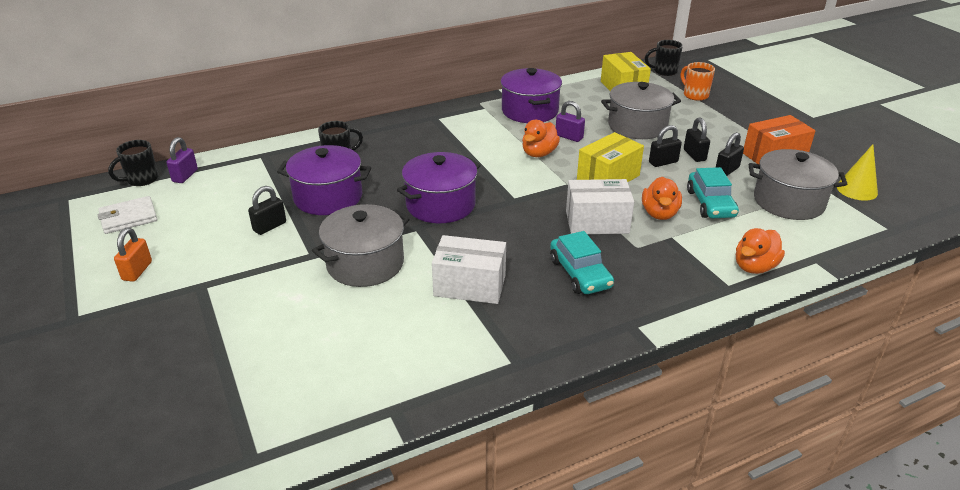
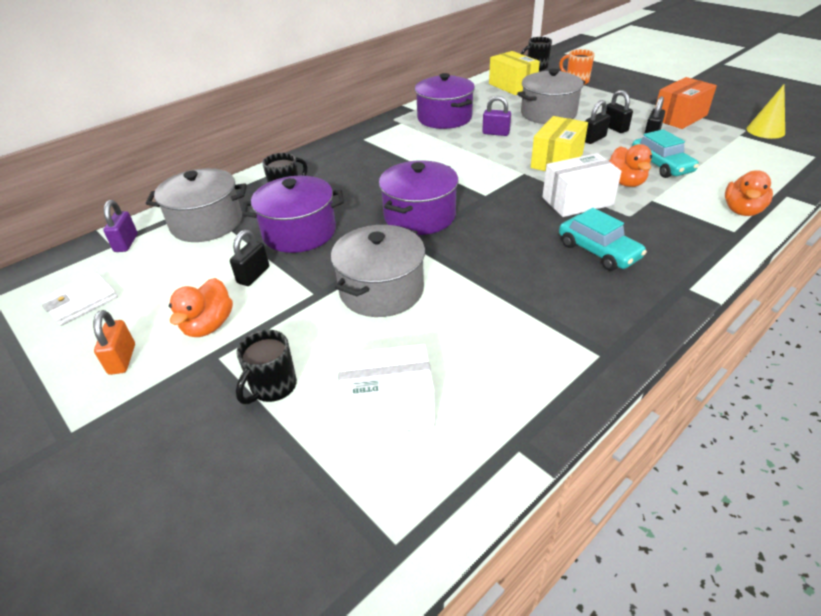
camera: 15 degrees left, 5 degrees up
(141, 180) = (76, 257): black mug -> black mug (272, 387)
(469, 285) = (503, 287): white box -> white box (388, 408)
(539, 153) = (479, 152): orange duck -> orange duck (209, 325)
(788, 202) = (722, 151): grey pot -> grey pot (207, 223)

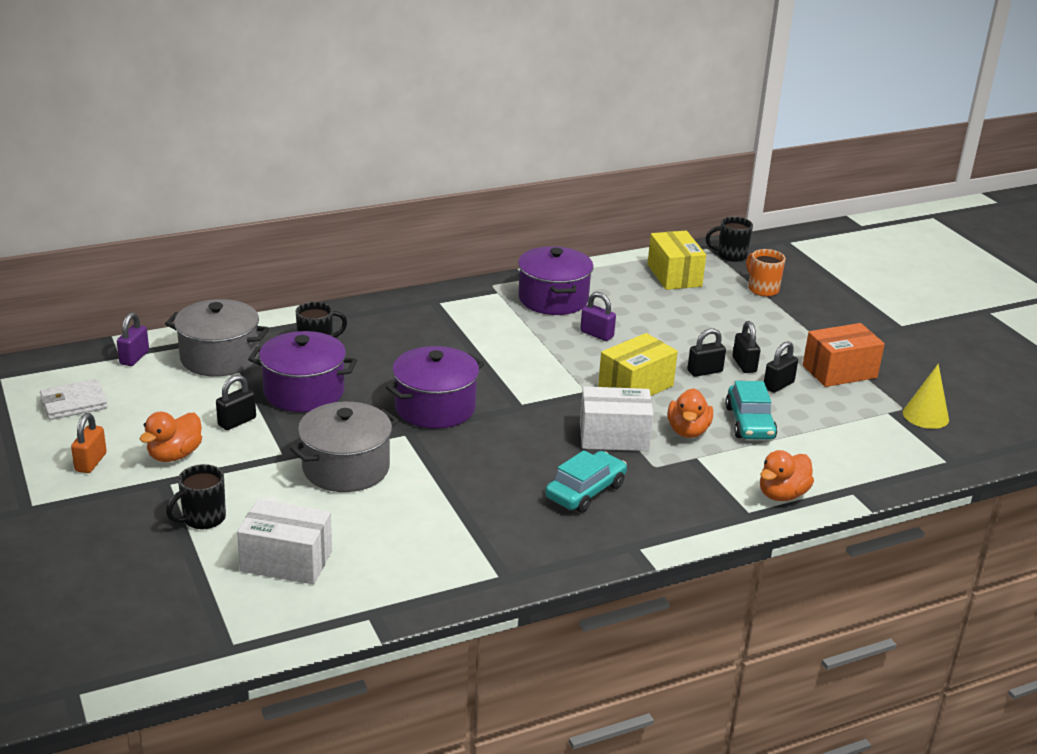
camera: 15 degrees right, 10 degrees down
(548, 114) = (682, 325): grey pot -> none
(598, 251) = (585, 491): turquoise car -> turquoise car turned 120 degrees counterclockwise

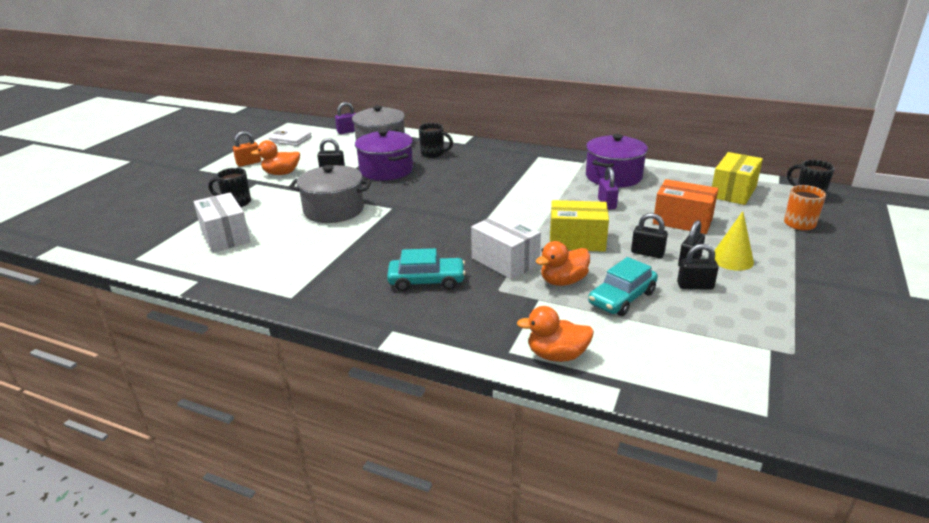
camera: 50 degrees right, 0 degrees up
(435, 407) = (433, 202): purple pot -> none
(839, 371) = (773, 301): orange box -> orange box (682, 221)
(925, 416) = (810, 370): yellow cone -> yellow cone (732, 259)

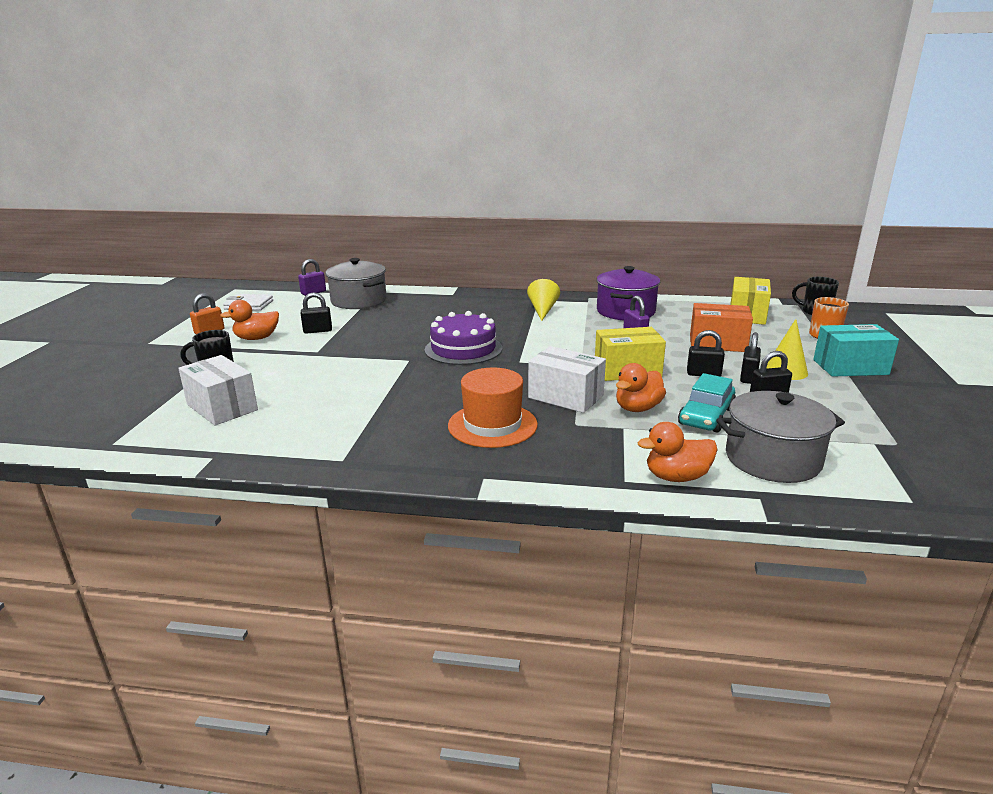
camera: 15 degrees left, 5 degrees down
(334, 210) = (342, 368): grey pot -> grey pot (772, 459)
(386, 170) = (380, 325): purple pot -> none
(426, 281) = (492, 425): turquoise car -> orange hat
(433, 154) = (424, 306): black mug -> none
(443, 202) = (463, 349): none -> purple cake
(536, 168) = (543, 310): none -> yellow cone
(803, 263) = (850, 367): none -> turquoise box

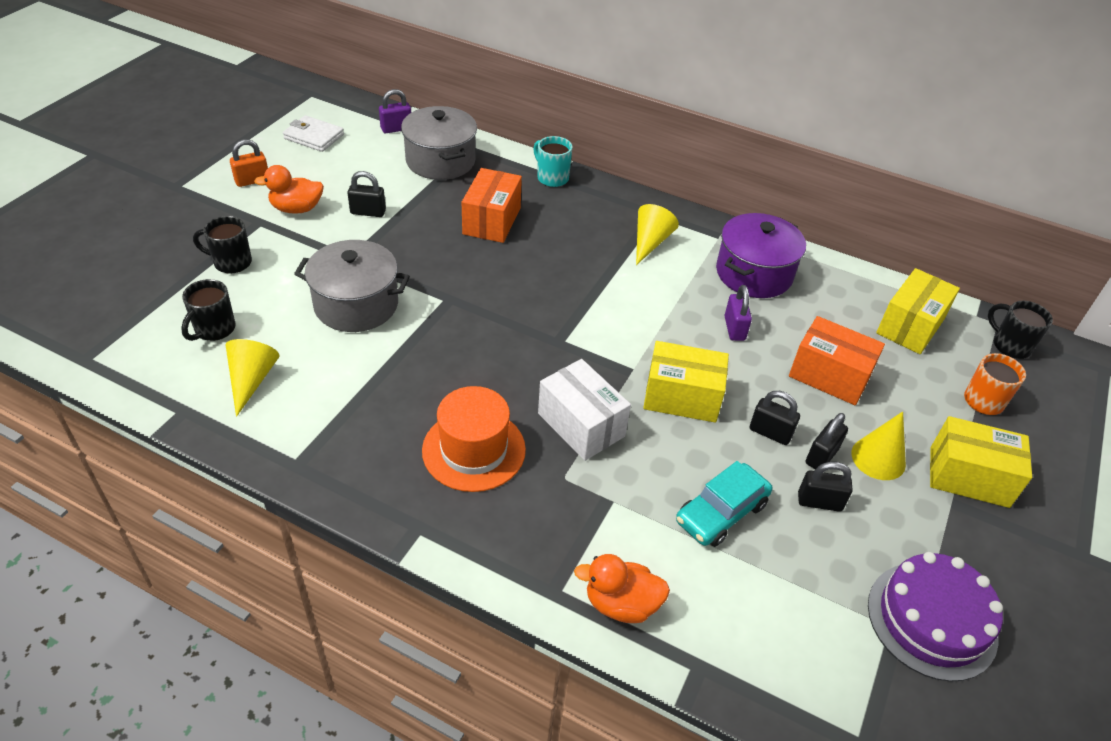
camera: 15 degrees right, 20 degrees up
(222, 407) = (214, 330): white box -> black mug
(274, 427) = (251, 380): none -> yellow cone
(419, 319) = (492, 221): none -> orange box
(448, 295) = (552, 178): none -> turquoise mug
(463, 349) = (513, 297): purple cake -> purple cake (932, 620)
(637, 408) = (651, 472): orange duck -> none
(772, 459) = (748, 612): grey pot -> grey pot (356, 305)
(850, 367) = (969, 477): turquoise box -> yellow box

